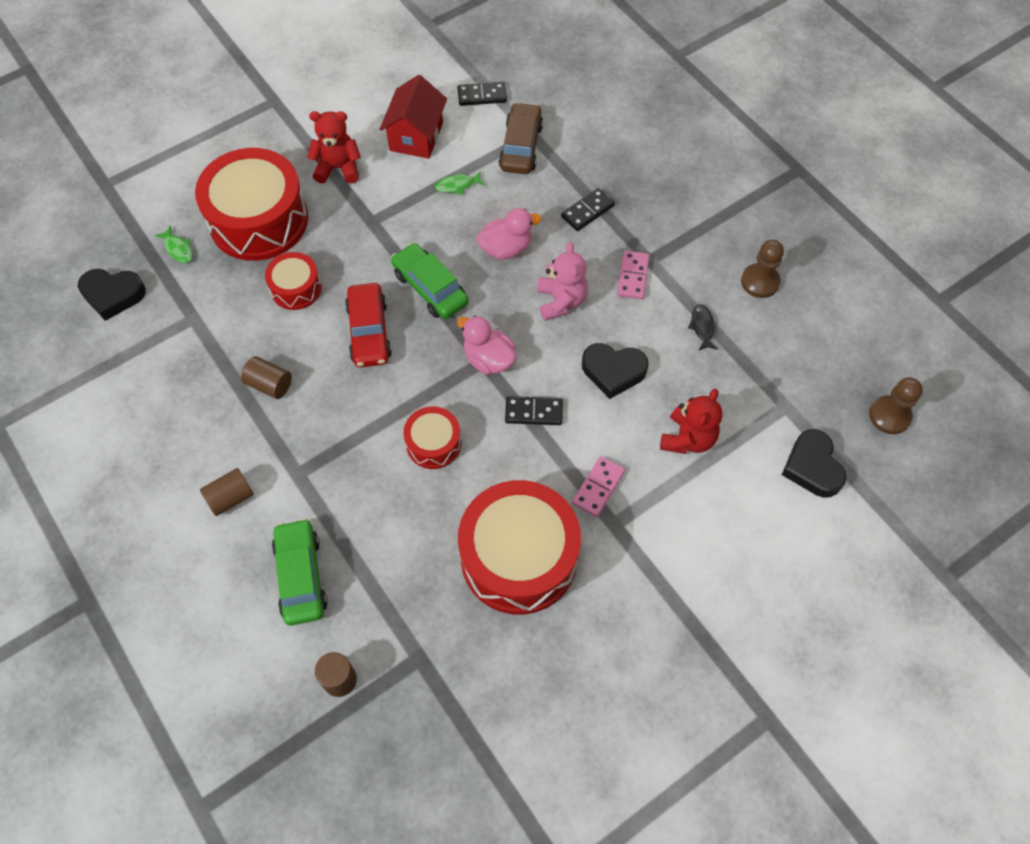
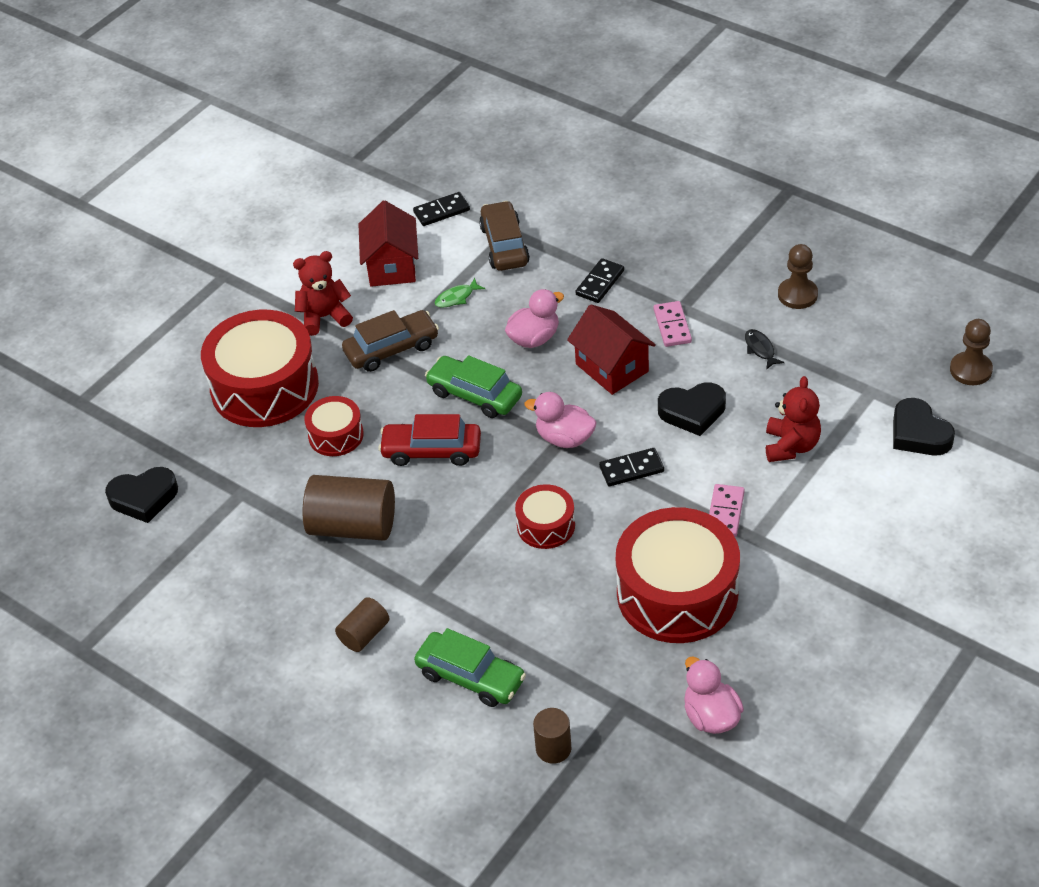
camera: 15 degrees left, 15 degrees down
(178, 249) = (192, 437): green fish -> none
(269, 384) = (353, 526): brown cylinder -> brown cylinder, size x1.86
(301, 576) = (470, 677): green car -> green car turned 150 degrees clockwise
(369, 332) = (431, 451): red car -> red car turned 120 degrees clockwise
(380, 218) = (391, 349): none -> brown car
(493, 700) = (711, 716): none -> pink duck
(561, 301) = (612, 368): pink teddy bear -> red house

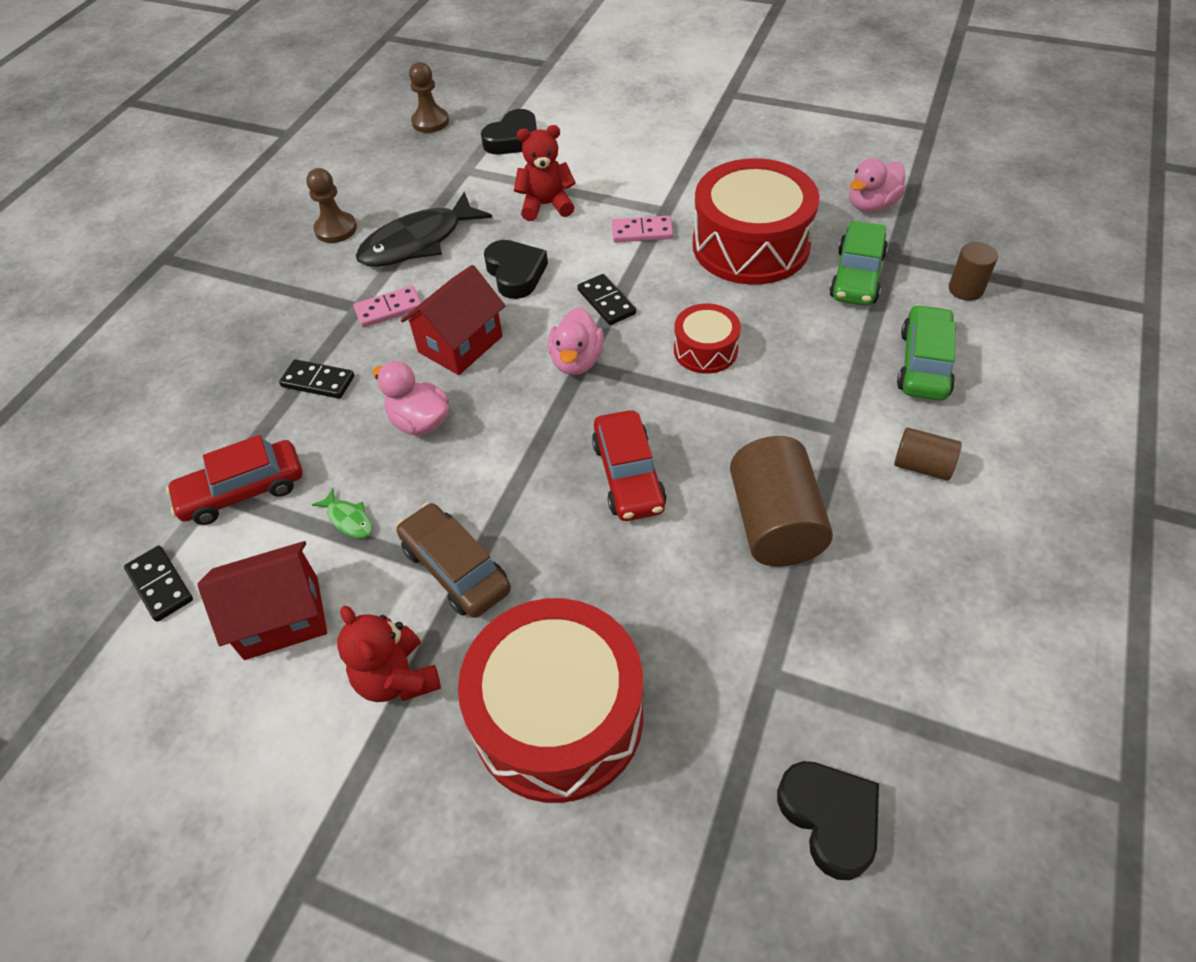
camera: 105 degrees left, 5 degrees up
(336, 435) = (630, 588): red drum -> none
(474, 395) = (525, 456): green car -> green car (856, 276)
(504, 245) = (242, 491): brown car -> red car
(760, 349) = (418, 242): black fish -> black fish, size x2.42

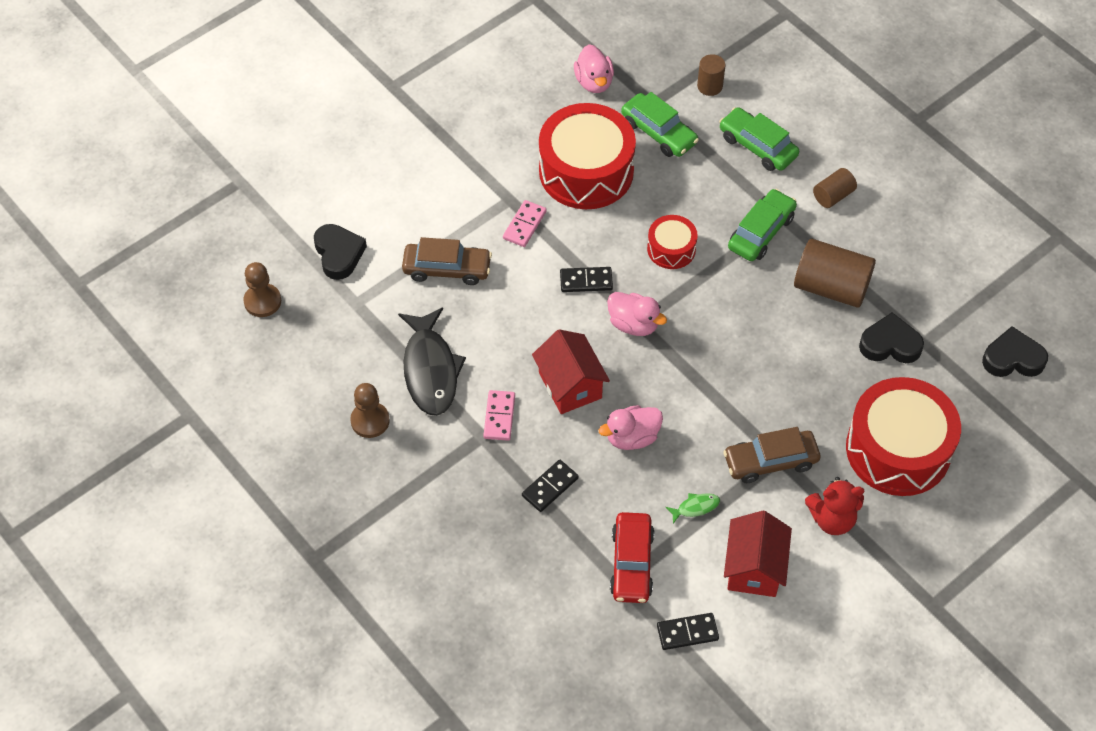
camera: 65 degrees left, 5 degrees up
(515, 273) = (515, 322): black heart -> black heart (890, 344)
(546, 205) = (447, 269): red teddy bear -> brown car
(628, 475) = (752, 341): red car -> none
(799, 418) = (761, 232): none -> green car

